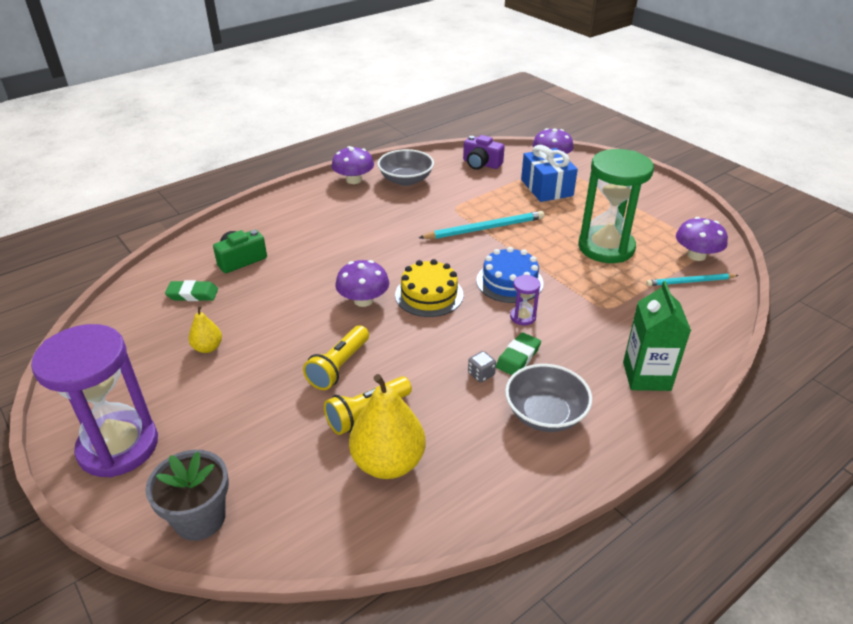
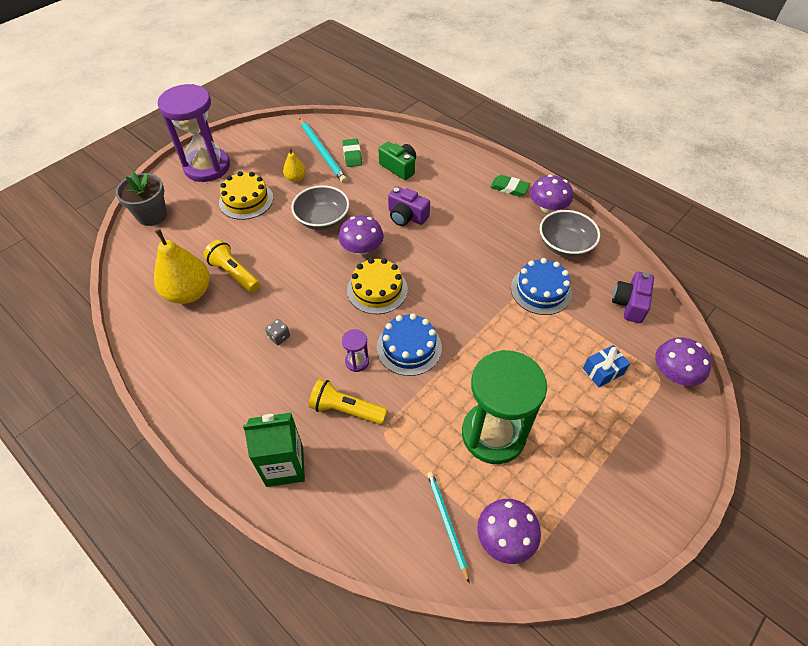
camera: 80 degrees right, 15 degrees up
(225, 400) = (246, 200): none -> yellow cake
(326, 263) = (406, 216): none -> purple camera
(338, 367) = (281, 249): yellow flashlight -> yellow flashlight (346, 409)
(456, 200) = (541, 290): none -> blue cake
(485, 228) = (495, 320): turquoise pencil -> turquoise pencil (322, 152)
(518, 357) = (302, 361): green eraser -> green eraser (509, 188)
(545, 414) = (235, 384): grey bowl -> grey bowl (322, 219)
(546, 188) = (603, 371): blue gift -> blue gift, size x0.58

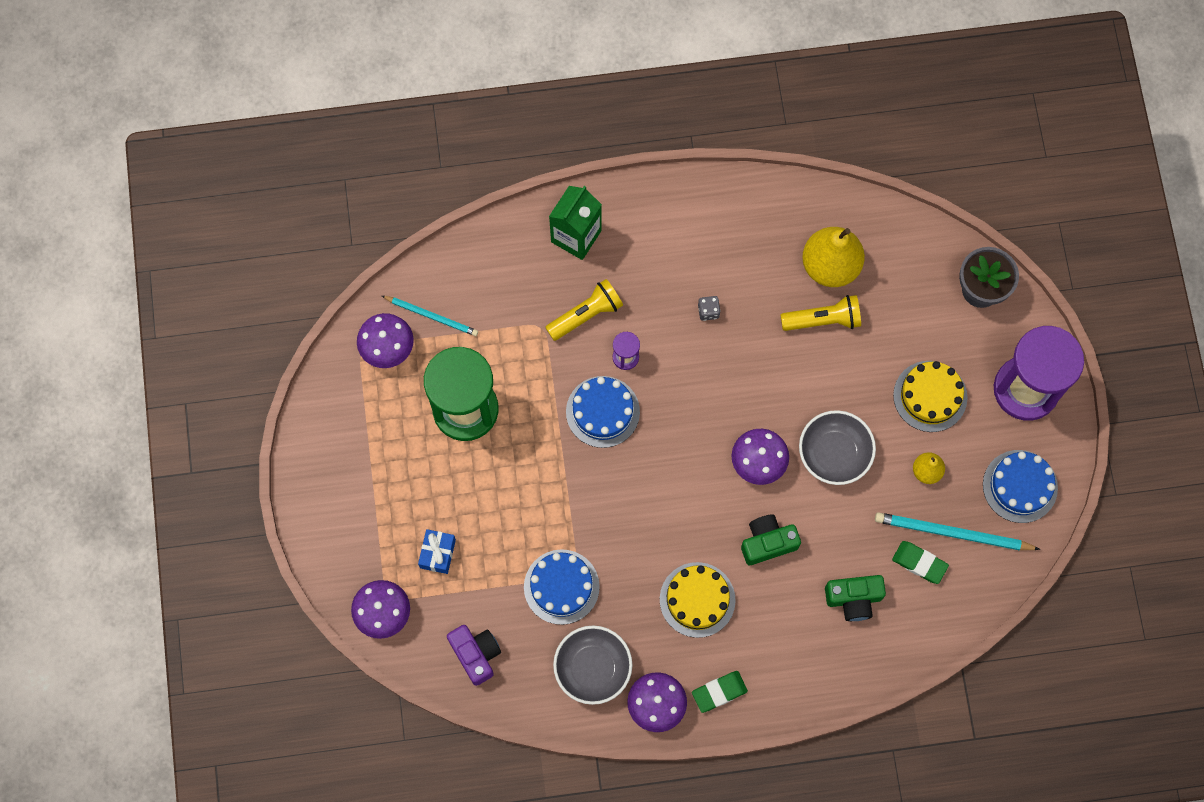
camera: 130 degrees right, 20 degrees up
(270, 142) = (1020, 486): none -> blue cake
(377, 289) = (692, 435): yellow cake -> yellow cake (697, 599)
(406, 216) = (767, 542): purple camera -> green camera

